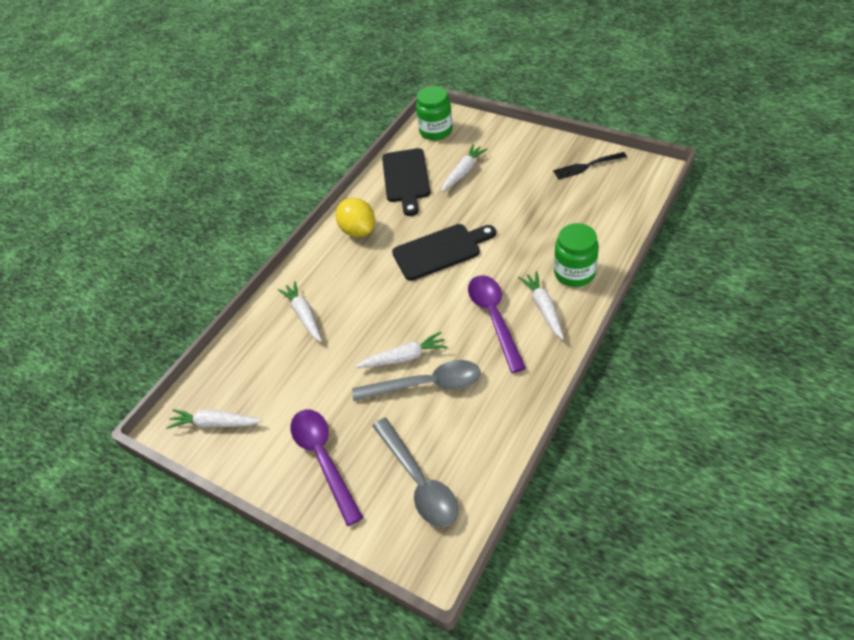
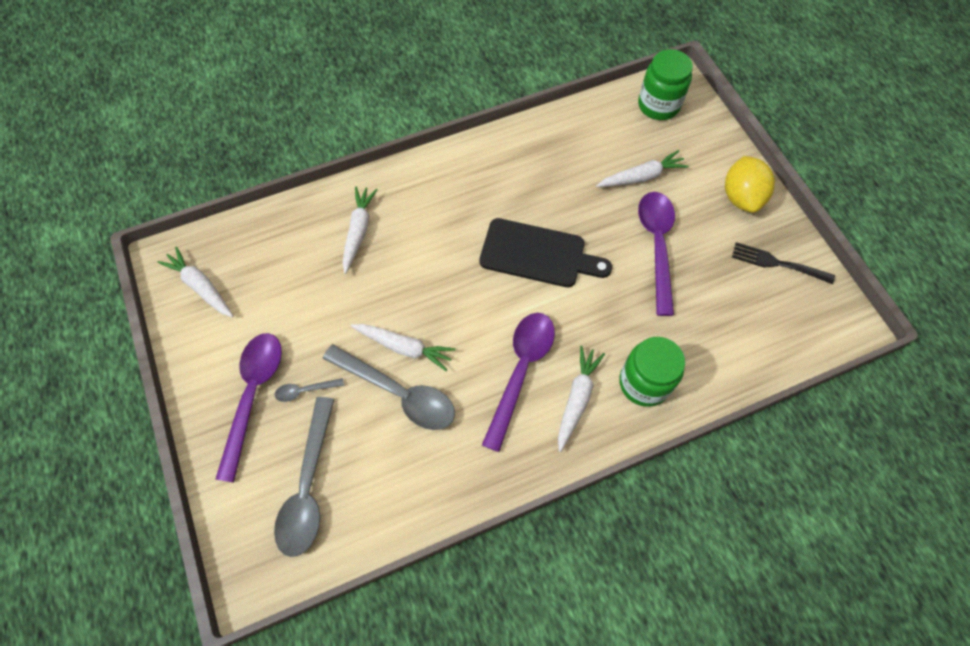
camera: 30 degrees right, 15 degrees up
(358, 230) = (483, 172): yellow lemon -> yellow lemon (741, 197)
(359, 429) = (305, 390): none -> grey spoon
(406, 178) = (579, 143): black cutting board -> none
(509, 201) = (657, 246): none -> purple spoon

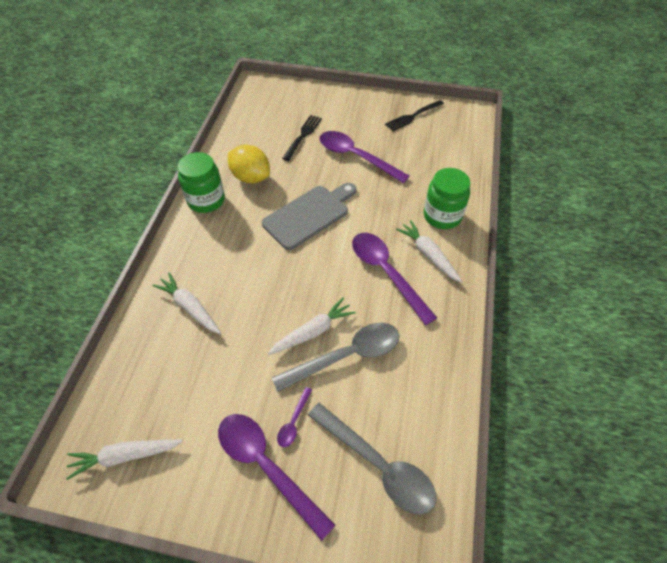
camera: 55 degrees left, 10 degrees down
(305, 390) = (293, 422): grey spoon -> purple spoon
(538, 254) = (309, 215): black cutting board -> grey cutting board
(641, 177) = (303, 136): white carrot -> black fork
(658, 105) = (262, 100): green jar -> green jar (206, 200)
(741, 197) = (358, 105): yellow lemon -> yellow lemon (251, 177)

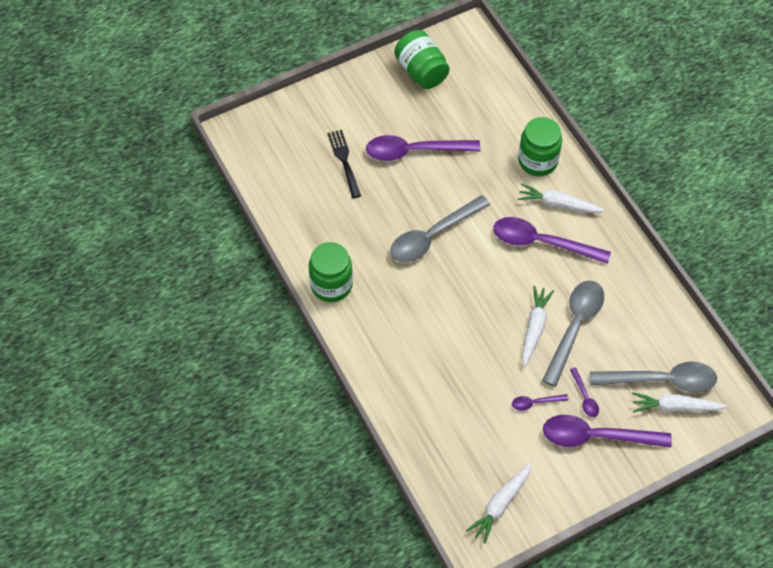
camera: 40 degrees left, 5 degrees up
(190, 307) = (425, 379): white carrot -> white carrot (675, 407)
(248, 392) = (535, 403): none -> purple spoon
(251, 177) = (345, 236): yellow lemon -> none
(309, 215) = (432, 236): grey cutting board -> grey spoon
(413, 116) = (421, 71): black fork -> green jar

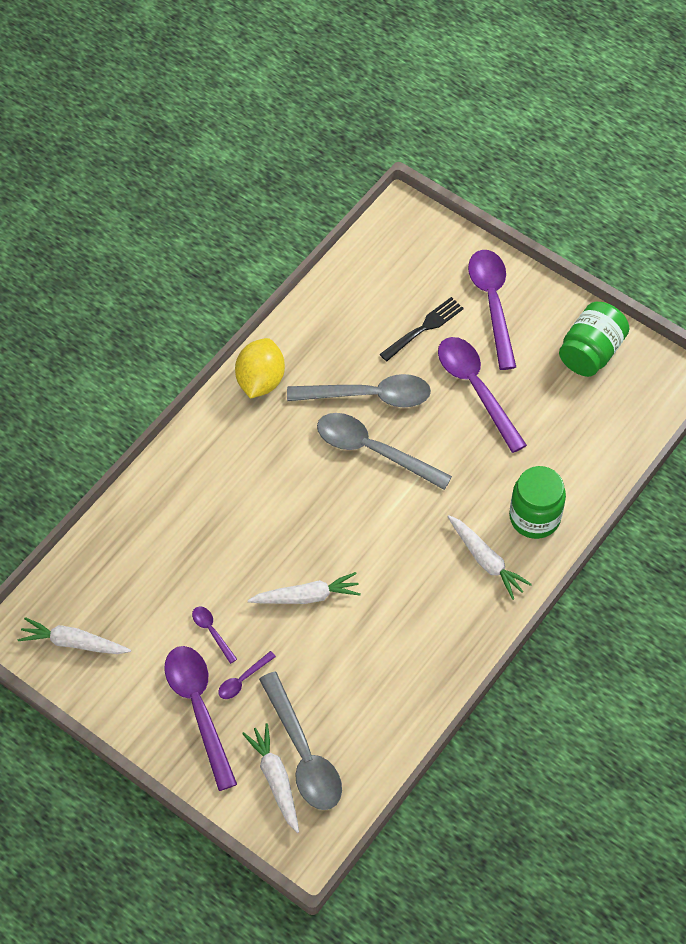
camera: 65 degrees right, 0 degrees up
(331, 285) = (260, 381): green jar -> yellow lemon
(542, 242) = (424, 563): purple spoon -> purple spoon (492, 303)
(558, 204) = (486, 560): white carrot -> white carrot turned 150 degrees clockwise
(575, 327) = (328, 637): grey spoon -> grey spoon (369, 396)

